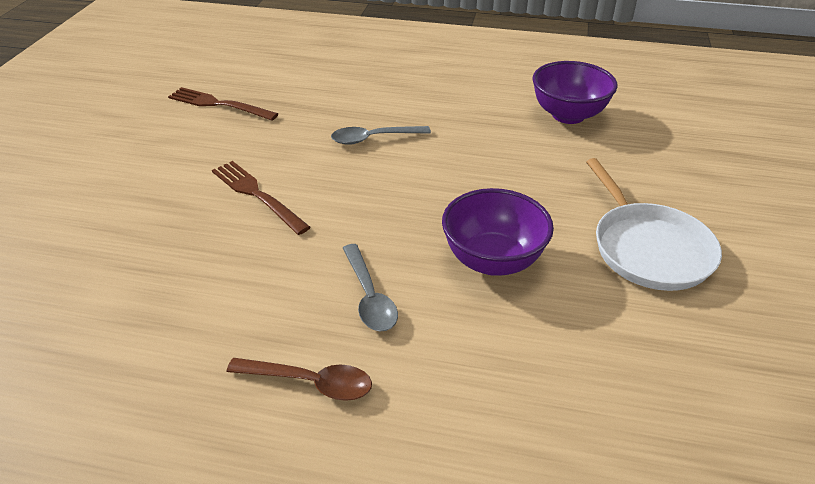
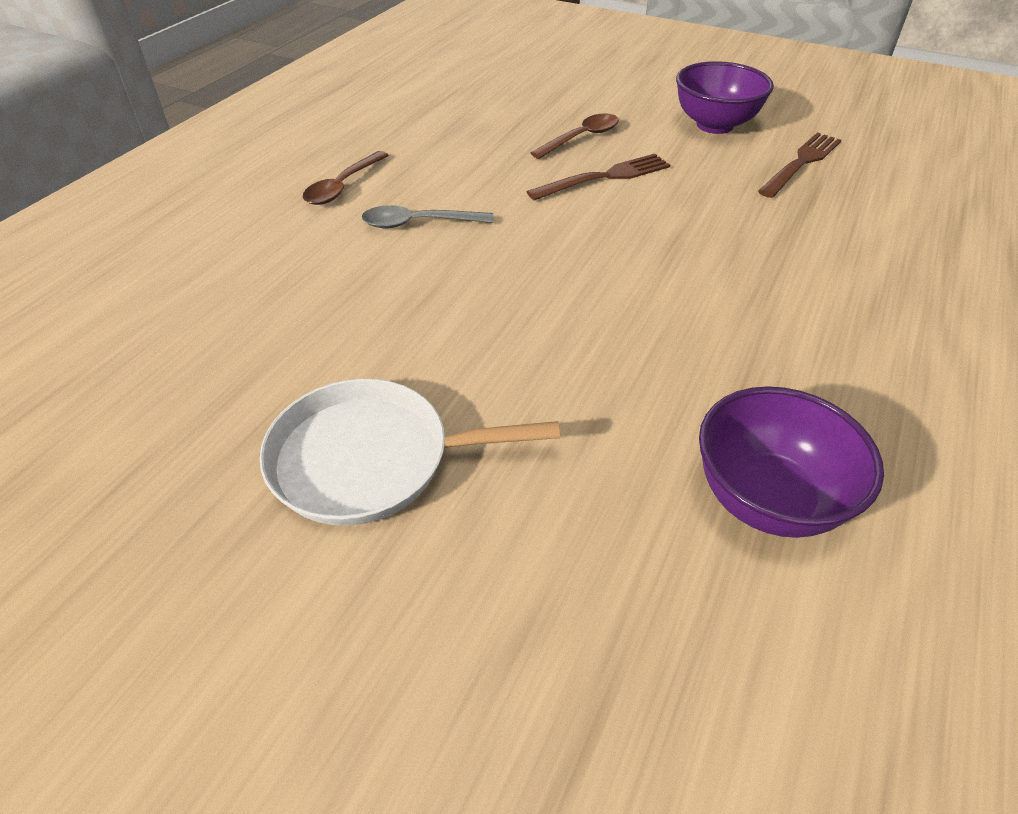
camera: 105 degrees right, 5 degrees up
(176, 218) = (581, 138): none -> brown spoon
(373, 138) = (707, 263): grey spoon -> none
(492, 260) = (425, 309): purple bowl -> purple bowl (714, 125)

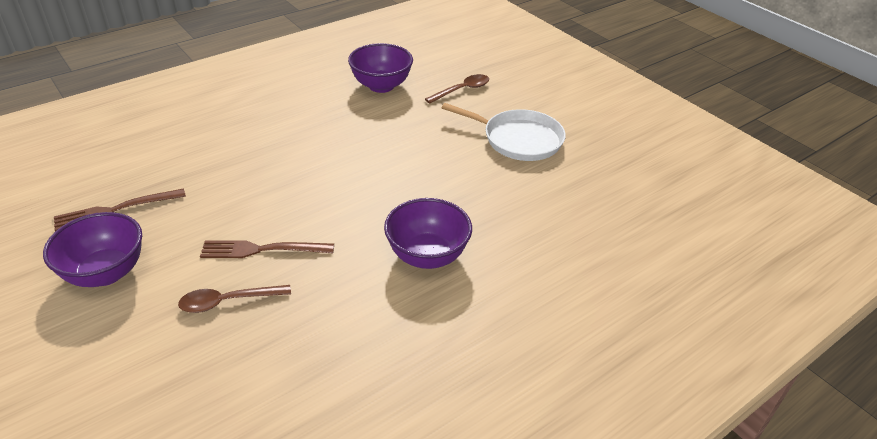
camera: 155 degrees left, 5 degrees down
(343, 186) = (465, 318): brown spoon -> brown spoon (462, 90)
(418, 223) = (427, 256): grey spoon -> purple bowl

